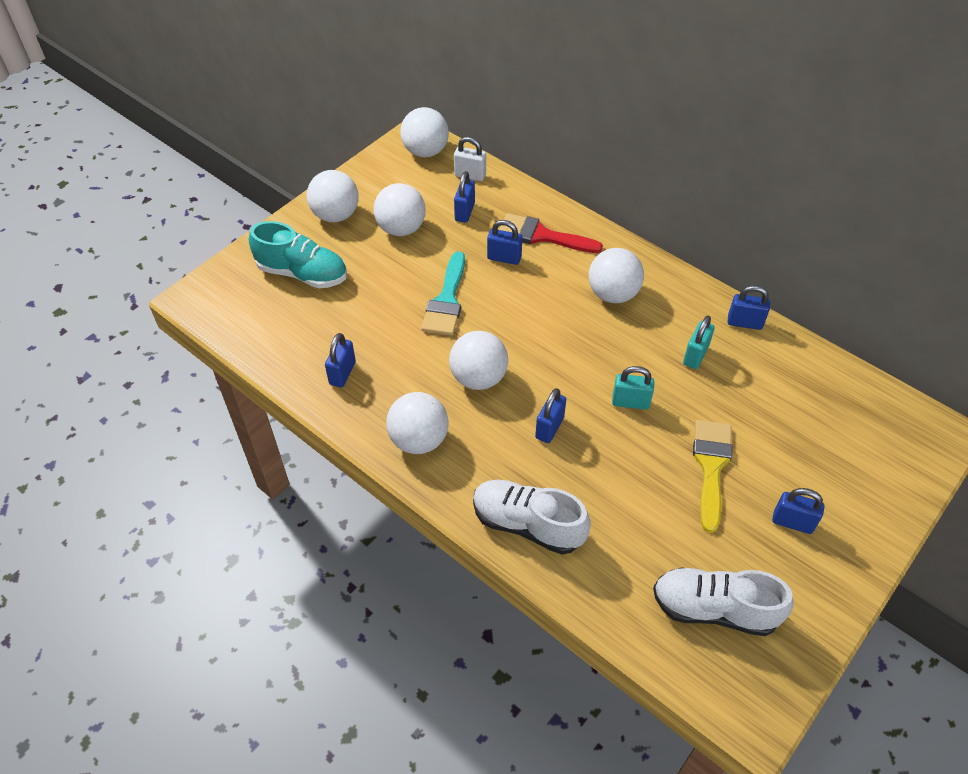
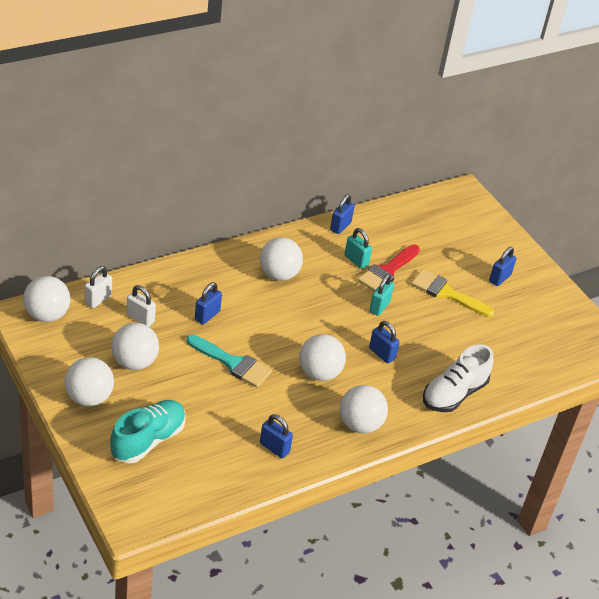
camera: 75 degrees left, 10 degrees down
(464, 212) = (140, 318): blue padlock -> white padlock
(542, 235) = (196, 286): red brush -> red brush (387, 271)
(714, 609) = (544, 336): white shoe -> none

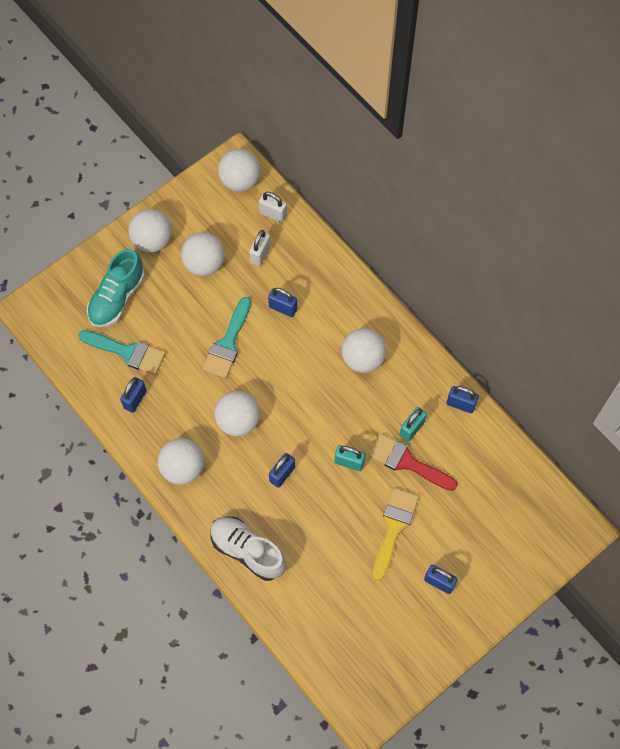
camera: 85 degrees right, 25 degrees up
(148, 440) = (117, 297): turquoise shoe -> turquoise shoe turned 90 degrees clockwise
(217, 444) = (127, 352): none -> turquoise brush

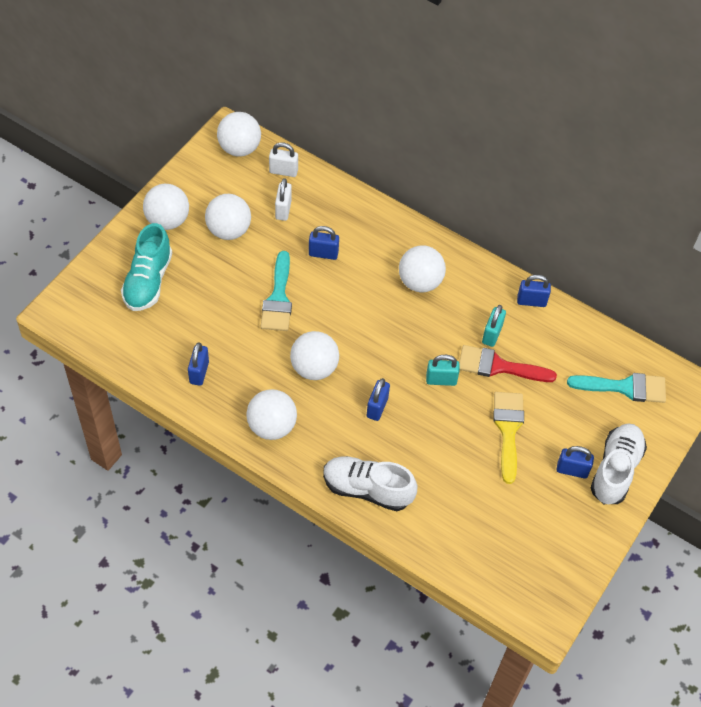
camera: 20 degrees left, 10 degrees down
(127, 352) = (176, 330): turquoise brush -> turquoise brush (624, 387)
(479, 593) = (615, 470): none -> white shoe

